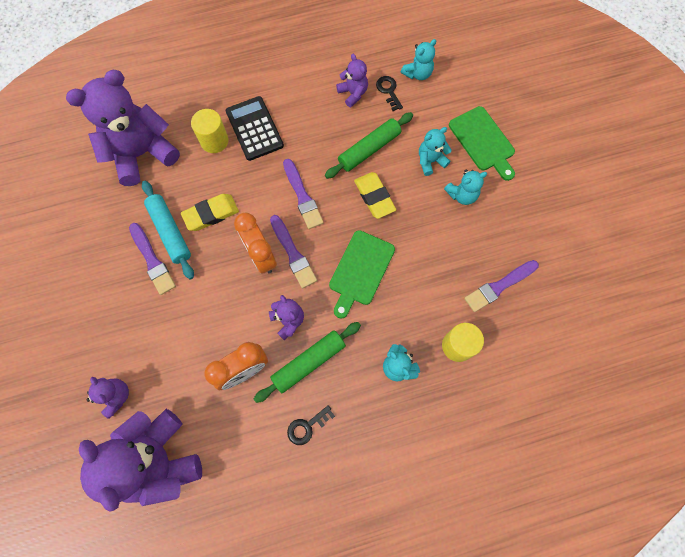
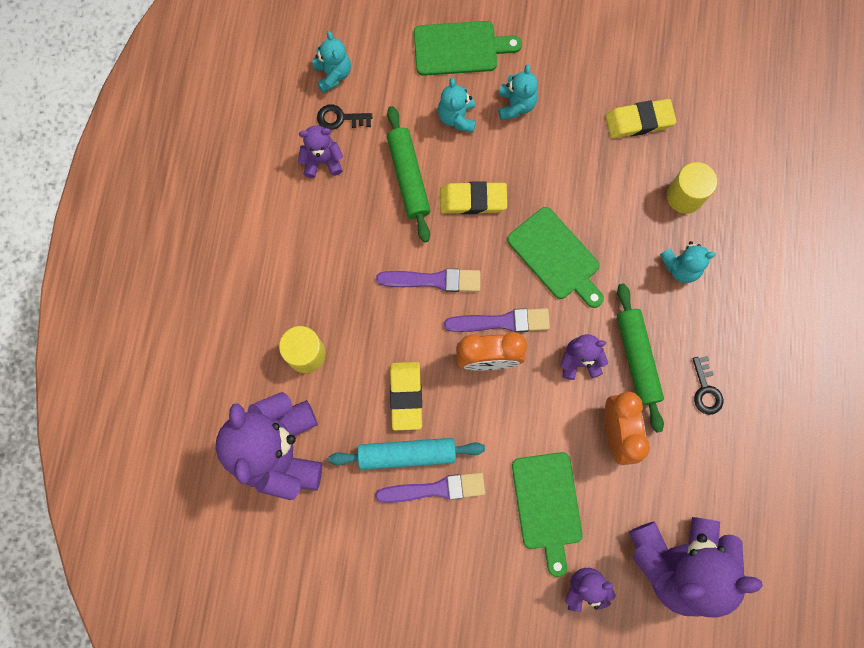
camera: 65 degrees left, 5 degrees up
(169, 342) = (547, 505): none -> green cutting board
(254, 129) = (313, 298): black calculator -> none
(499, 286) = (639, 121): purple brush -> yellow eraser

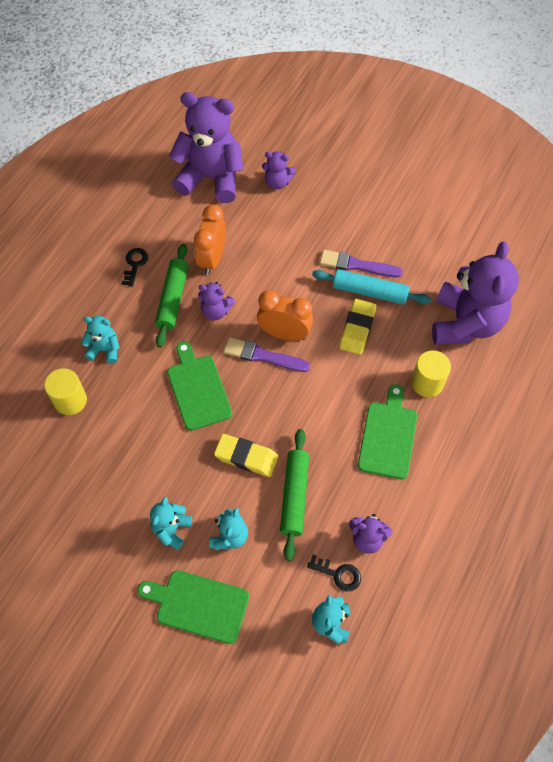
camera: 160 degrees left, 15 degrees down
(433, 280) = (305, 404): purple brush -> none
(547, 505) = (282, 232): green cutting board -> green cutting board (388, 436)
(639, 121) = (72, 475): yellow eraser -> none

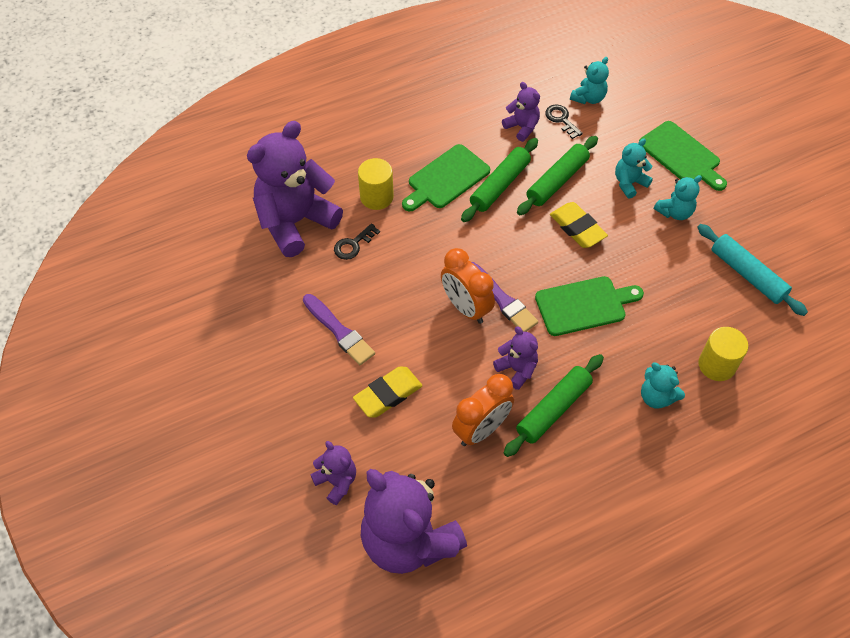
camera: 145 degrees left, 5 degrees down
(135, 264) = (571, 476): black key -> black key (353, 245)
(198, 389) = (584, 305): green cutting board -> green cutting board turned 120 degrees counterclockwise
(339, 459) = (499, 185): none -> green rolling pin
(357, 329) = (394, 273): yellow eraser -> yellow eraser (388, 394)
(369, 292) = (352, 298): turquoise rolling pin -> turquoise rolling pin (747, 274)

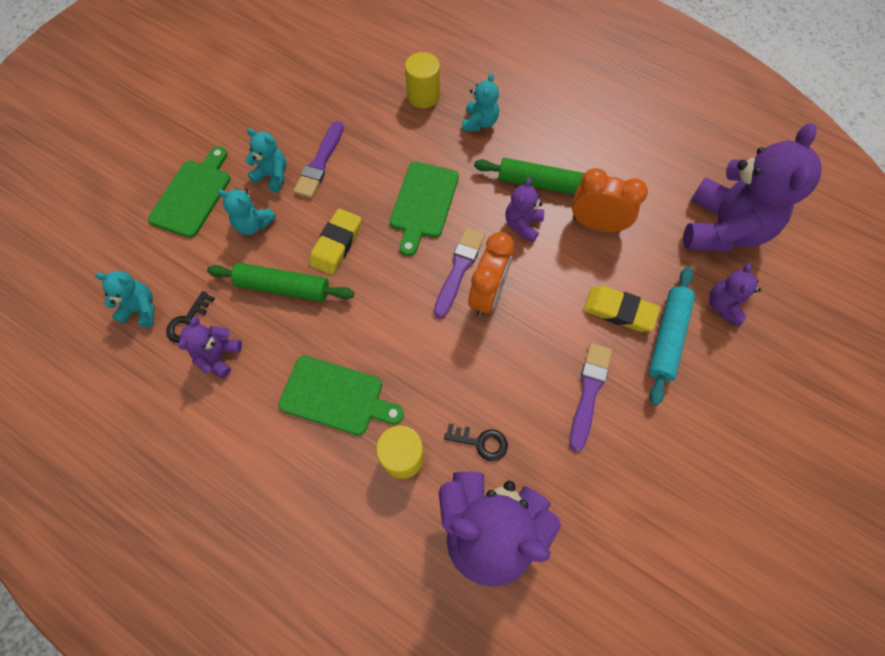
camera: 120 degrees left, 10 degrees up
(499, 185) = (317, 338): green rolling pin -> none
(584, 305) = (423, 203): green cutting board -> green cutting board turned 120 degrees counterclockwise
(672, 250) = (320, 163): none -> purple brush
(747, 274) = (317, 103): turquoise rolling pin -> turquoise rolling pin (667, 337)

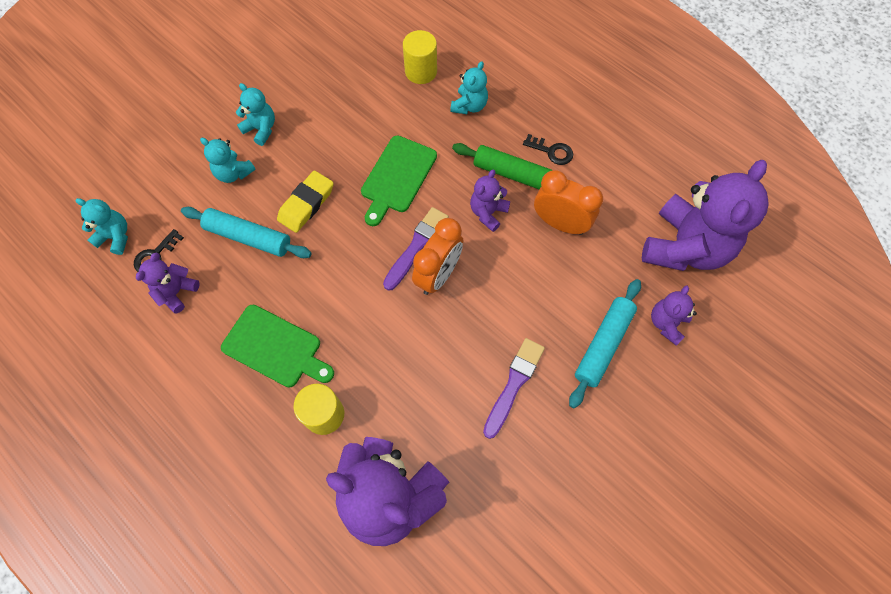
camera: 10 degrees right, 0 degrees up
(193, 195) = (184, 137): green cutting board -> none
(283, 287) = (248, 237): green rolling pin -> turquoise rolling pin
(320, 163) = (308, 123): purple brush -> none
(481, 442) = (400, 414): black key -> black key (552, 151)
(619, 311) = (562, 312): yellow eraser -> none

